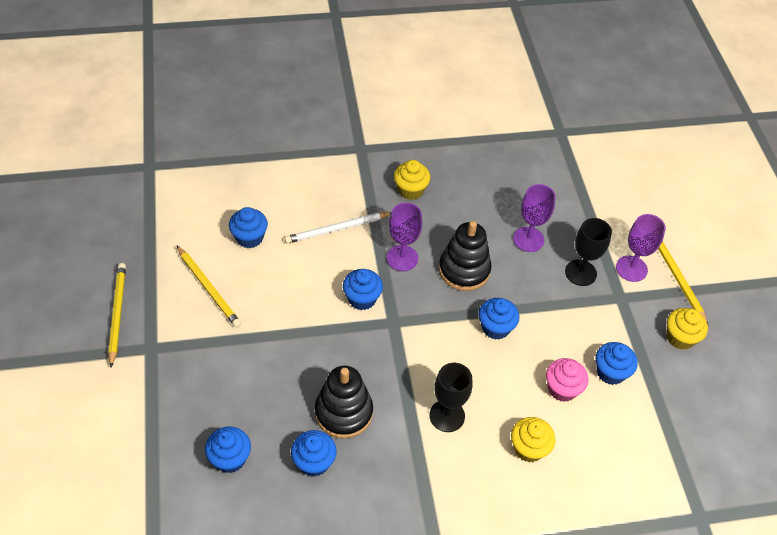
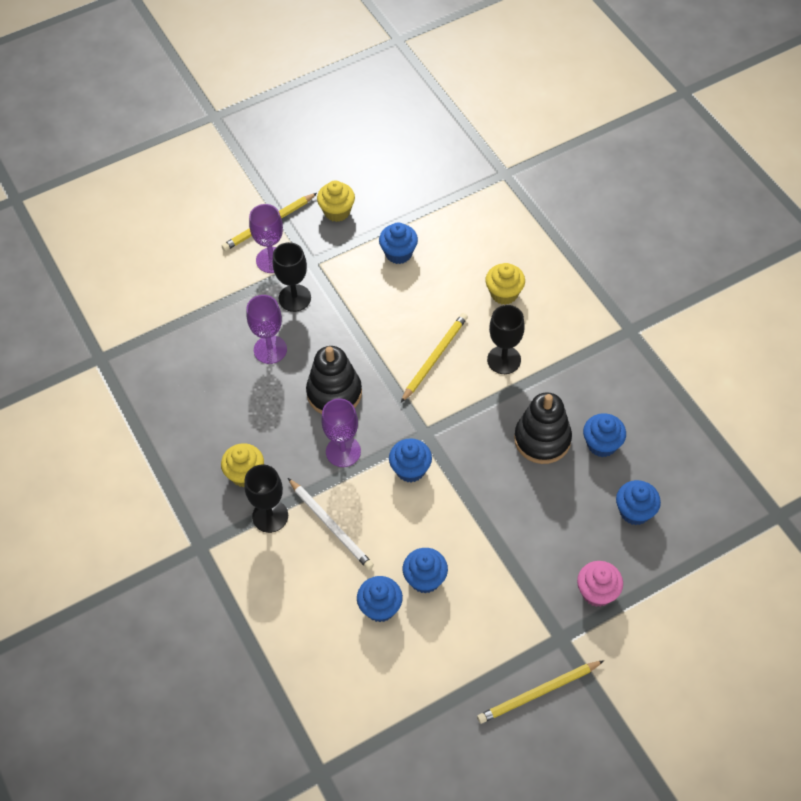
camera: 105 degrees left, 5 degrees up
(208, 288) = (464, 617): yellow pencil -> yellow pencil (434, 358)
(365, 195) = (270, 516): none -> black goblet
(495, 328) = (392, 349): blue cupcake -> blue cupcake (425, 579)
(562, 389) = (433, 284): pink cupcake -> pink cupcake (597, 592)

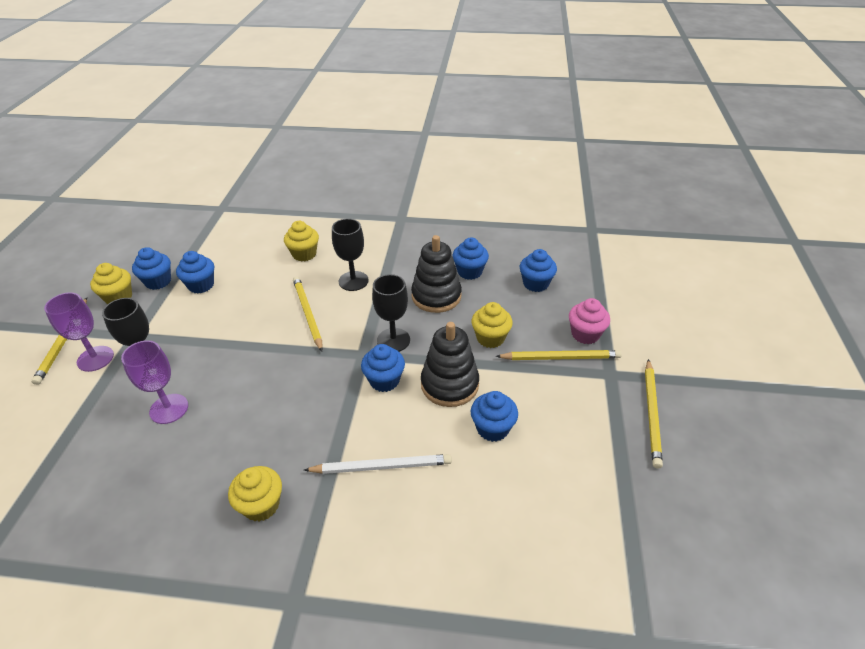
camera: 55 degrees left, 15 degrees down
(270, 516) = (325, 511): black goblet -> black goblet (393, 340)
(334, 393) = (263, 389): black stacking toy -> black stacking toy (449, 384)
(343, 451) = (321, 415): purple goblet -> none
(380, 607) = (494, 477): blue cupcake -> blue cupcake (158, 281)
(525, 517) = (490, 338): none -> yellow cupcake
(548, 587) = (560, 357): none -> yellow pencil

